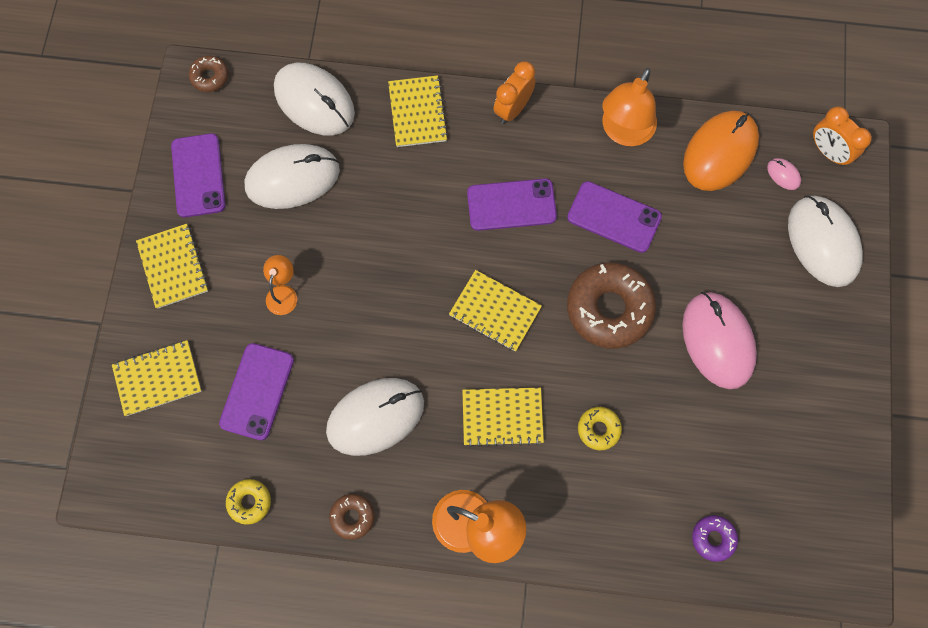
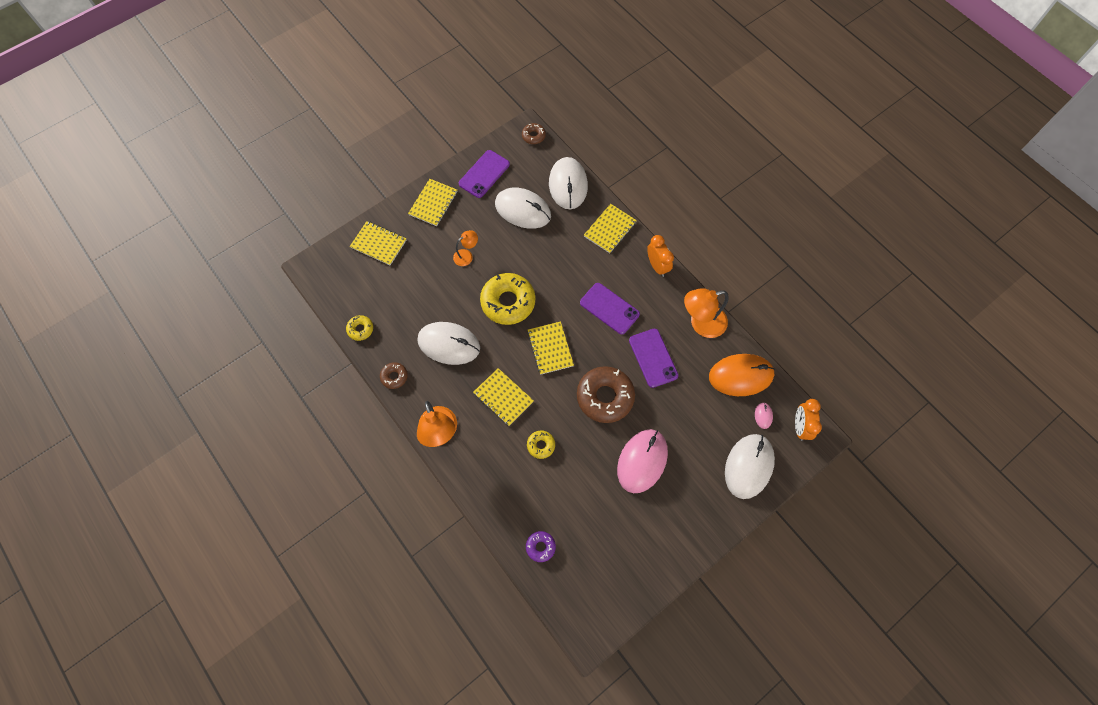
camera: 45 degrees right, 5 degrees down
(257, 391) = (412, 286): purple phone -> none
(391, 303) = (508, 302): none -> yellow donut
(513, 109) = (657, 266): orange clock -> orange clock turned 75 degrees clockwise

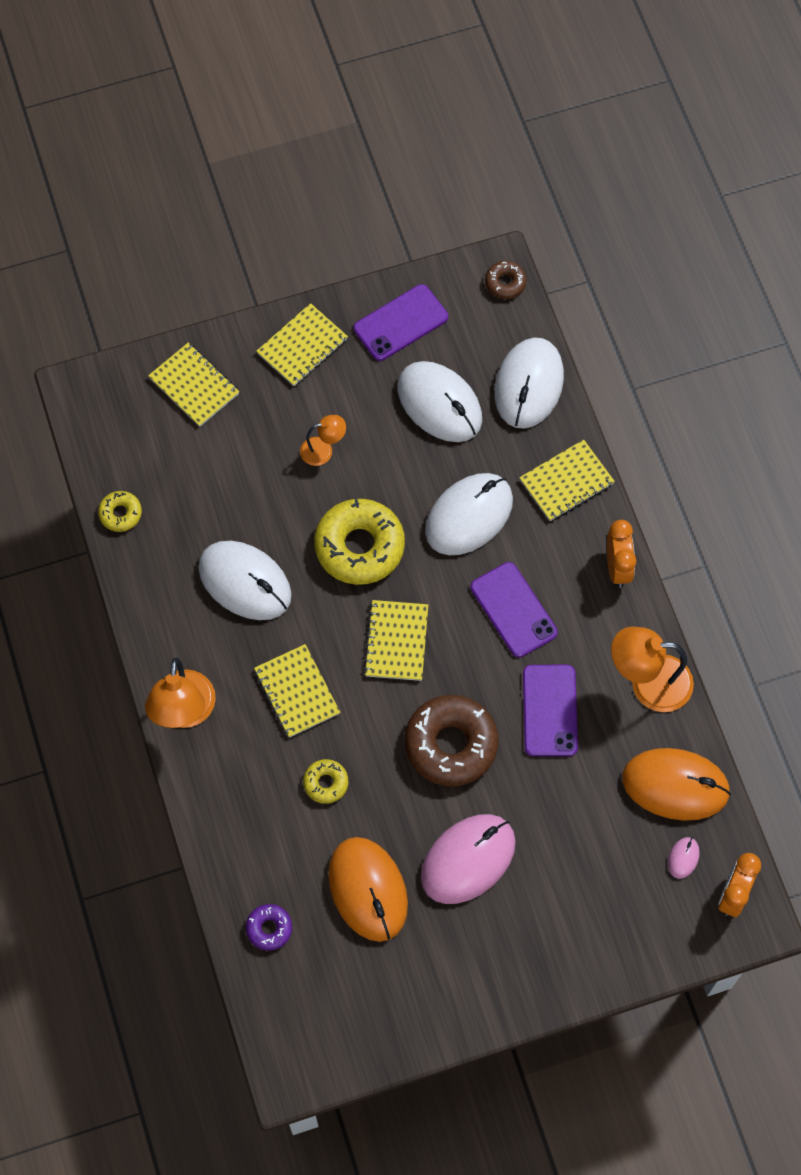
camera: 20 degrees right, 0 degrees up
(394, 377) = (146, 604): brown donut -> none
(590, 501) = (368, 890): none -> orange mouse
(748, 466) = (627, 925): white mouse -> white mouse (469, 516)

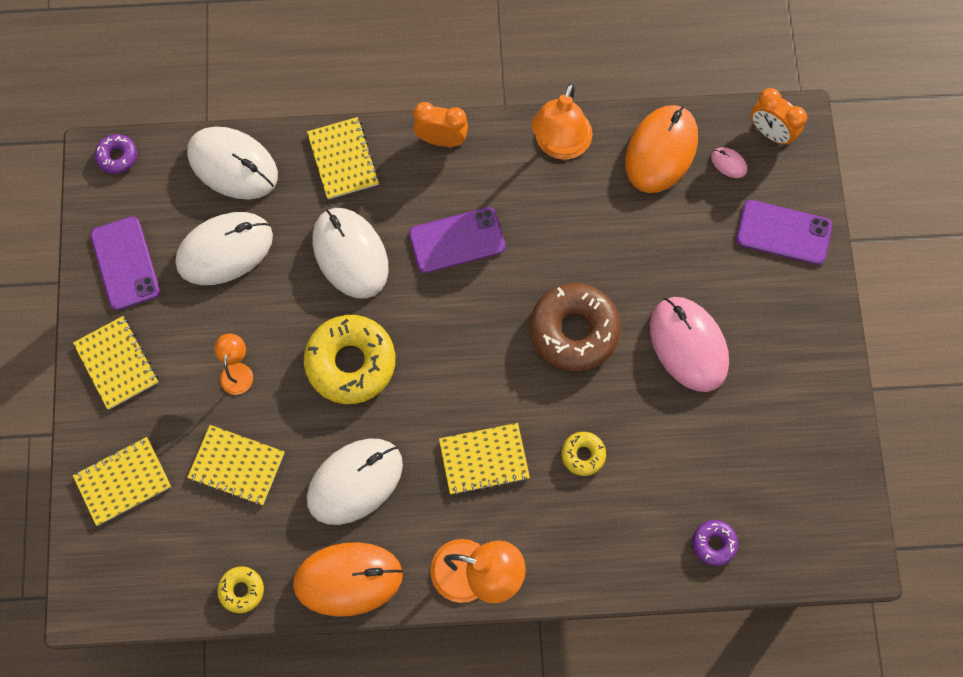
camera: 75 degrees left, 5 degrees up
(368, 890) = (696, 442): orange mouse -> orange mouse (348, 579)
(397, 641) = (458, 353): yellow notebook -> yellow notebook (237, 465)
(505, 283) = (117, 156): brown donut -> purple donut
(549, 710) = (564, 236): purple phone -> purple phone (783, 232)

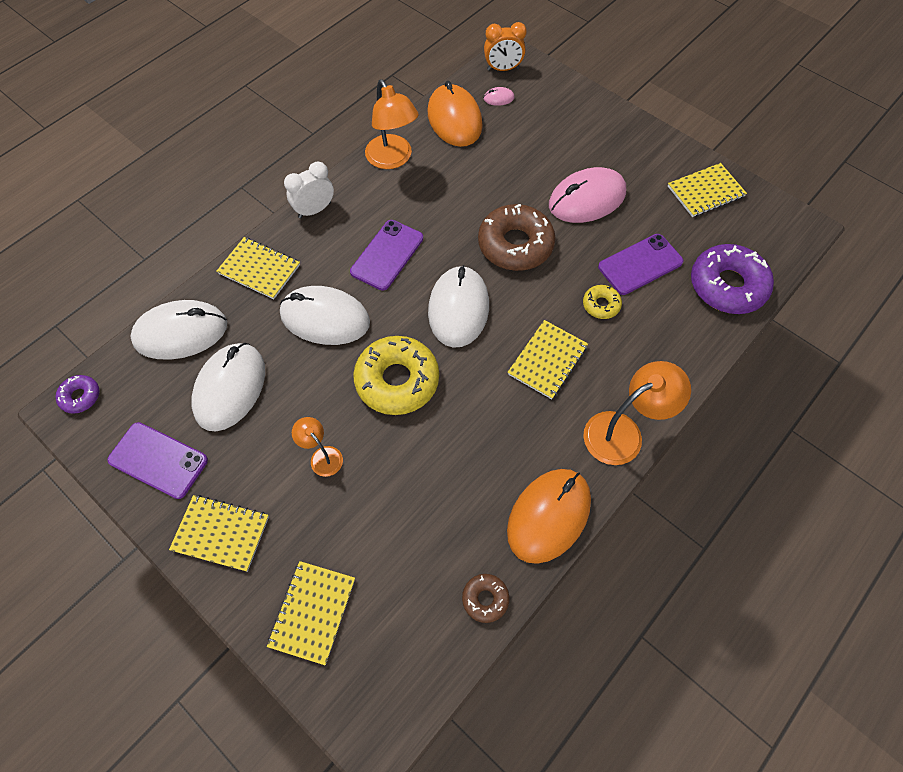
camera: 45 degrees left, 10 degrees down
(237, 465) = (389, 517): yellow notebook -> yellow notebook (705, 191)
(241, 590) = (485, 599): yellow donut -> brown donut
(355, 482) = (482, 450): white mouse -> white mouse (458, 309)
(441, 139) = (314, 210): orange clock -> white clock
(688, 345) = (586, 199): pink mouse -> pink mouse turned 45 degrees counterclockwise
(714, 543) = (727, 286): purple donut -> purple donut, size x2.08
(783, 232) = (567, 108): purple phone -> purple phone (640, 264)

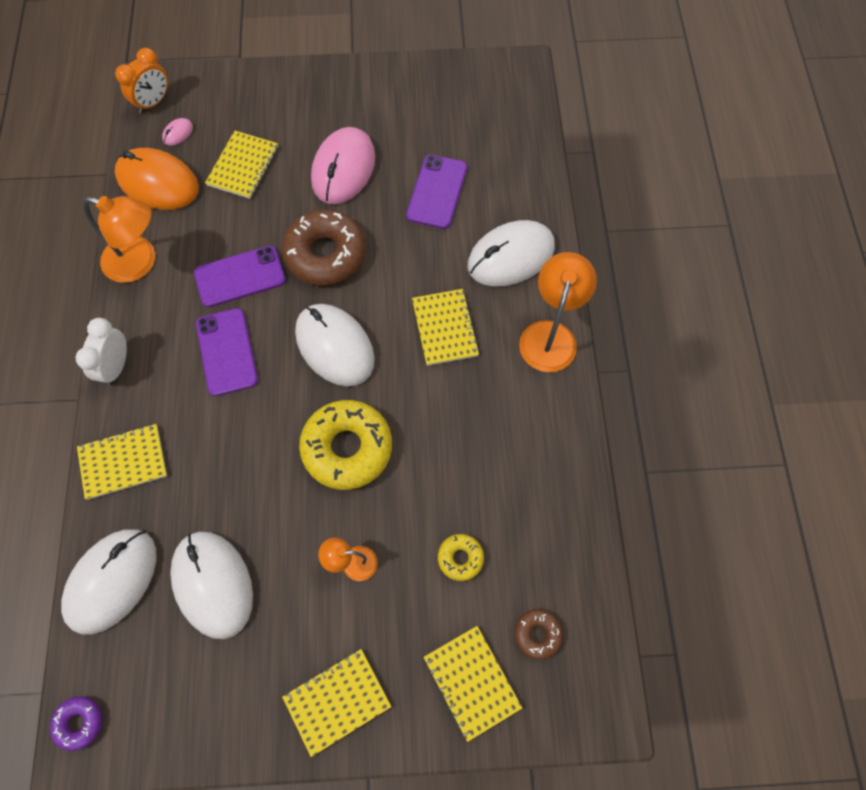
camera: 45 degrees left, 5 degrees up
(158, 460) = (217, 701): purple phone -> purple phone (240, 277)
(325, 318) = (231, 451): white mouse -> white mouse (510, 256)
(485, 599) = (579, 546): brown donut -> brown donut (537, 634)
(549, 516) = (562, 444): orange mouse -> none
(601, 305) = (440, 249): yellow donut -> yellow donut (460, 558)
(705, 191) = (427, 91): yellow notebook -> yellow notebook (243, 166)
(727, 286) = (514, 158): purple donut -> none

